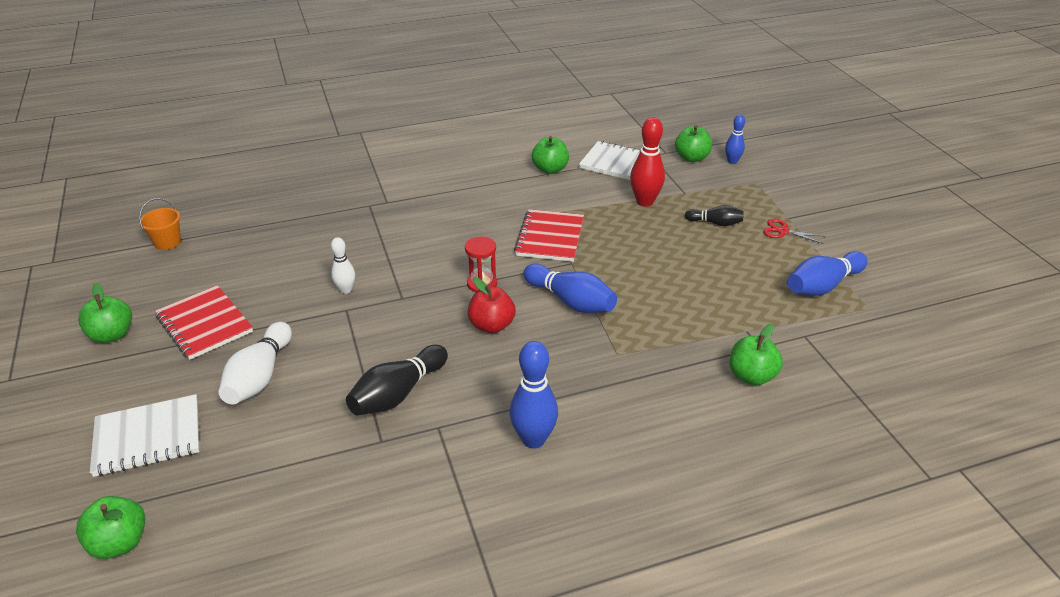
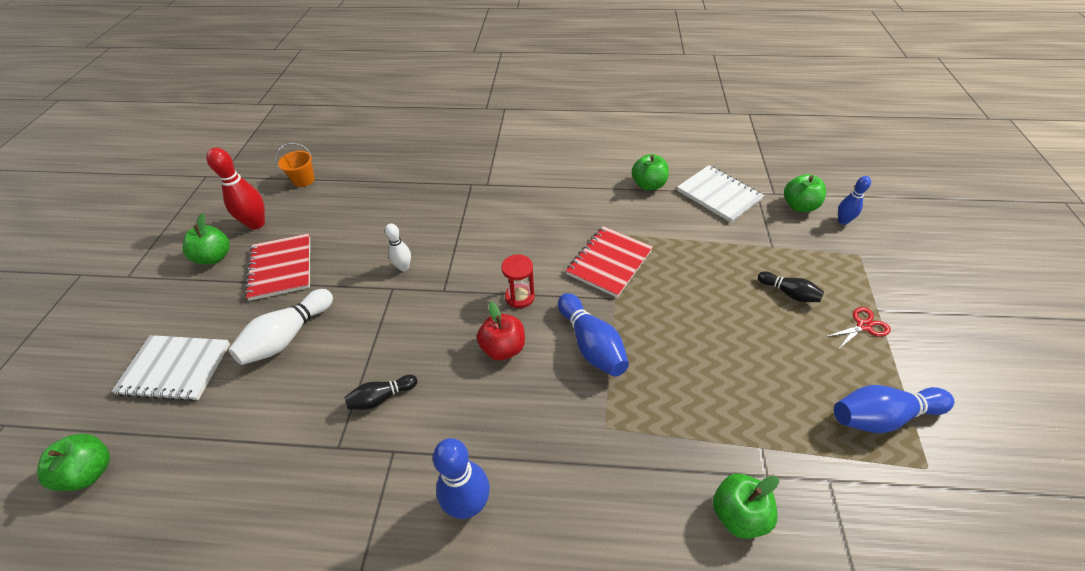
camera: 25 degrees right, 10 degrees up
(398, 393) = (381, 397): black bowling pin -> black bowling pin, size x0.60
(645, 202) = (724, 246): red bowling pin -> red bowling pin (256, 224)
(783, 231) = (863, 326): red scissors -> red scissors turned 105 degrees clockwise

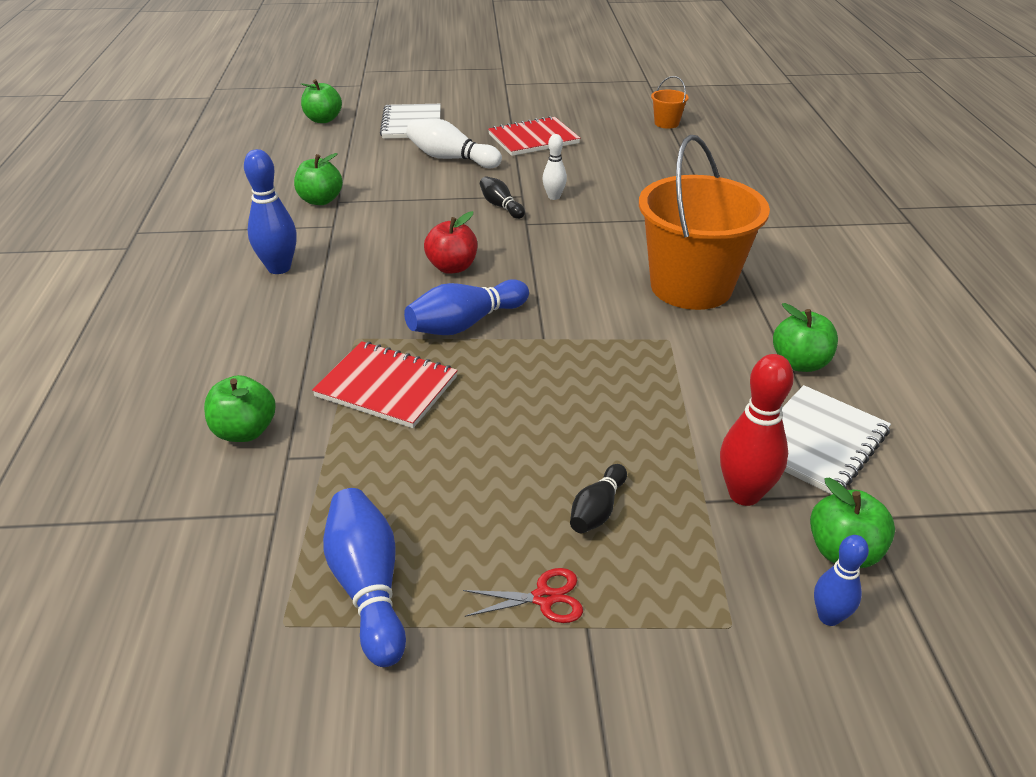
camera: 80 degrees right, 10 degrees down
(215, 257) = (538, 109): green apple -> green apple (320, 200)
(256, 224) = (589, 116): red bowling pin -> red bowling pin (744, 494)
(381, 397) = (387, 212): black bowling pin -> black bowling pin (501, 206)
(520, 297) = (528, 270): red hourglass -> none
(560, 213) = (691, 287): none -> orange bucket
(609, 262) = (607, 331): red notebook -> red notebook (387, 387)
(863, 326) = (544, 598): red scissors -> red scissors turned 60 degrees counterclockwise

